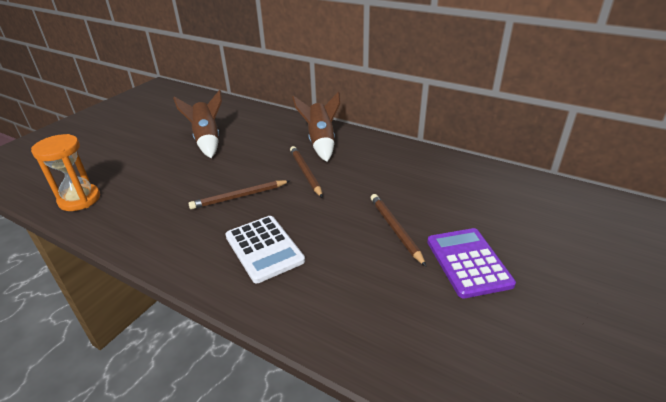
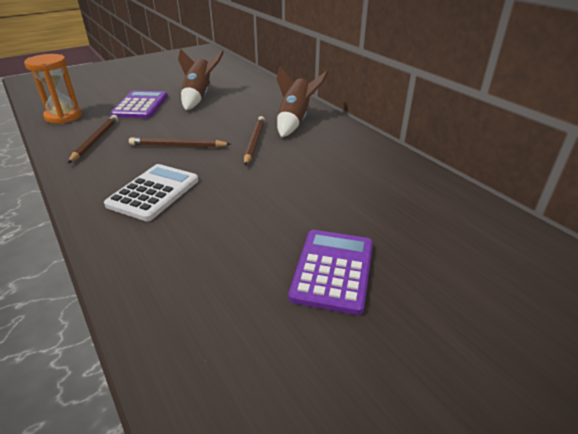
camera: 25 degrees right, 0 degrees up
(155, 165) = (140, 105): none -> purple calculator
(264, 249) = (154, 192): white calculator -> white calculator turned 150 degrees counterclockwise
(395, 229) = (288, 214): brown pencil -> brown pencil (95, 140)

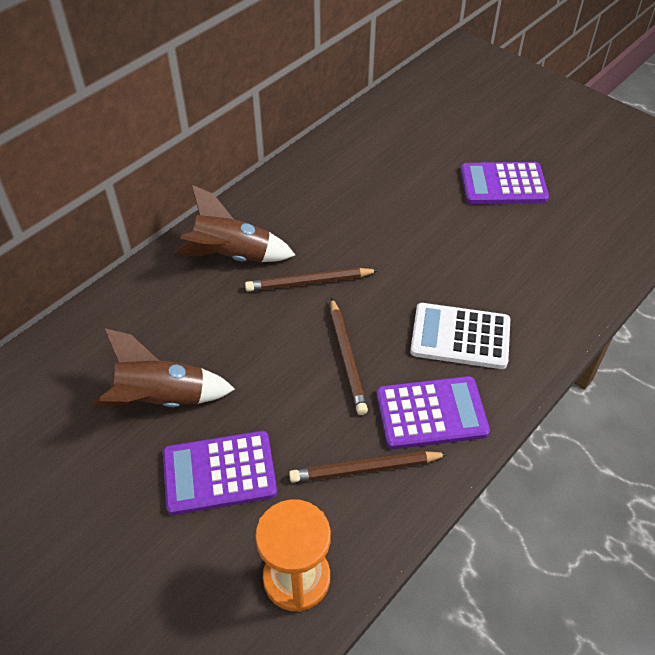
camera: 105 degrees left, 15 degrees up
(105, 167) = (431, 413): none -> purple calculator

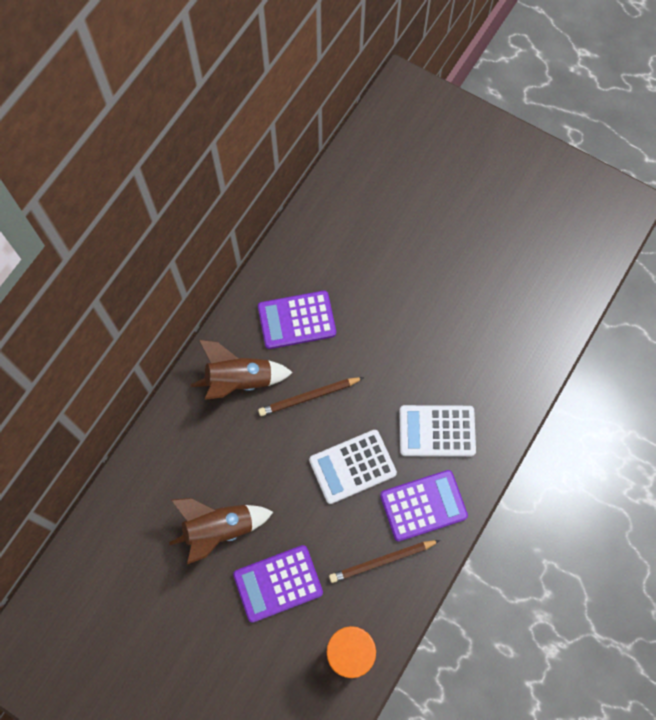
camera: 10 degrees left, 20 degrees up
(347, 358) = (352, 466): brown pencil -> white calculator
(503, 184) = (455, 261): purple calculator -> purple calculator (296, 320)

